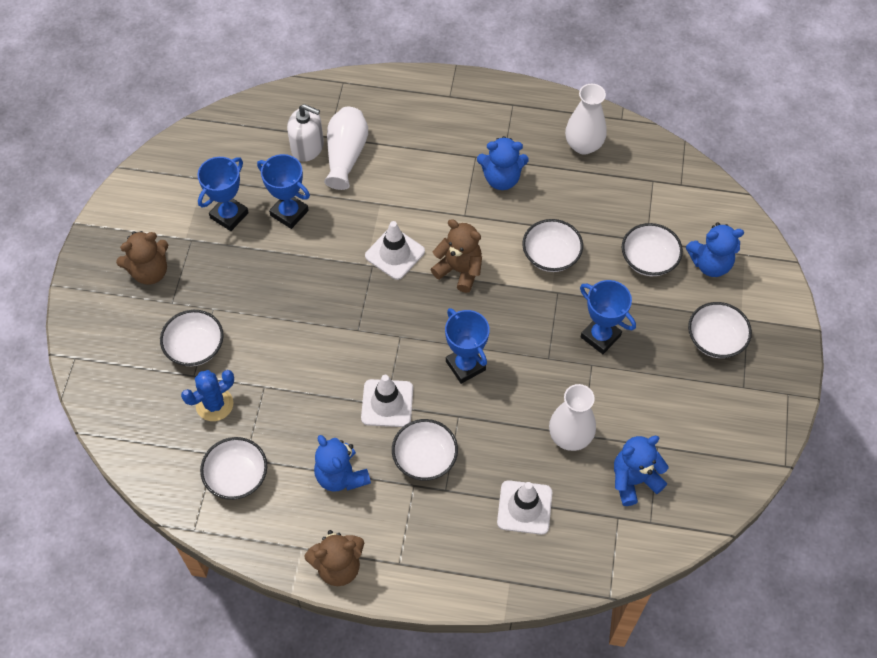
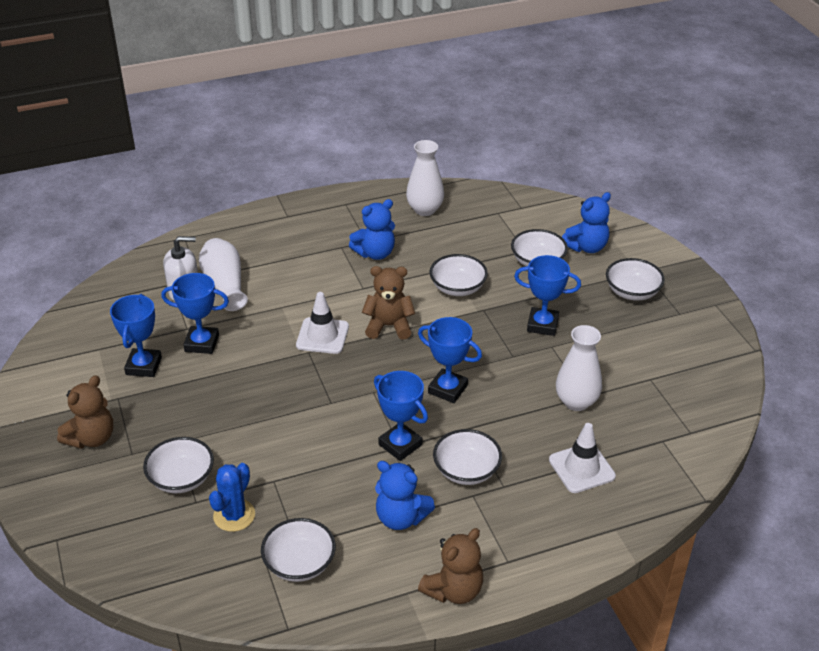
camera: 30 degrees left, 20 degrees down
(387, 403) = (400, 445): white traffic cone -> blue trophy
(634, 480) = (652, 409): blue teddy bear -> none

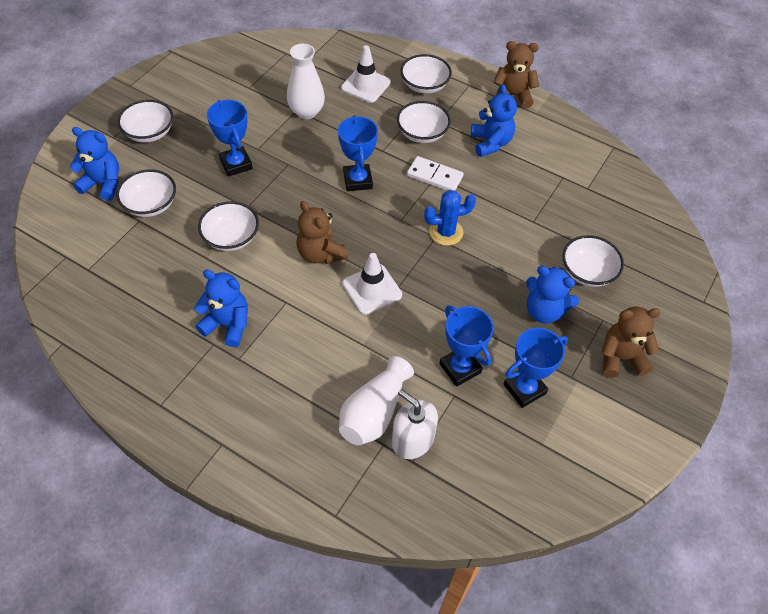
camera: 130 degrees left, 15 degrees up
(184, 422) = (544, 311): none -> blue teddy bear
(234, 515) = (579, 222): blue cactus -> blue cactus (446, 232)
(299, 563) = (572, 168): white bowl -> white bowl (424, 85)
(400, 445) = (434, 176): blue trophy -> white domino
(425, 209) = (123, 329): white vase -> none

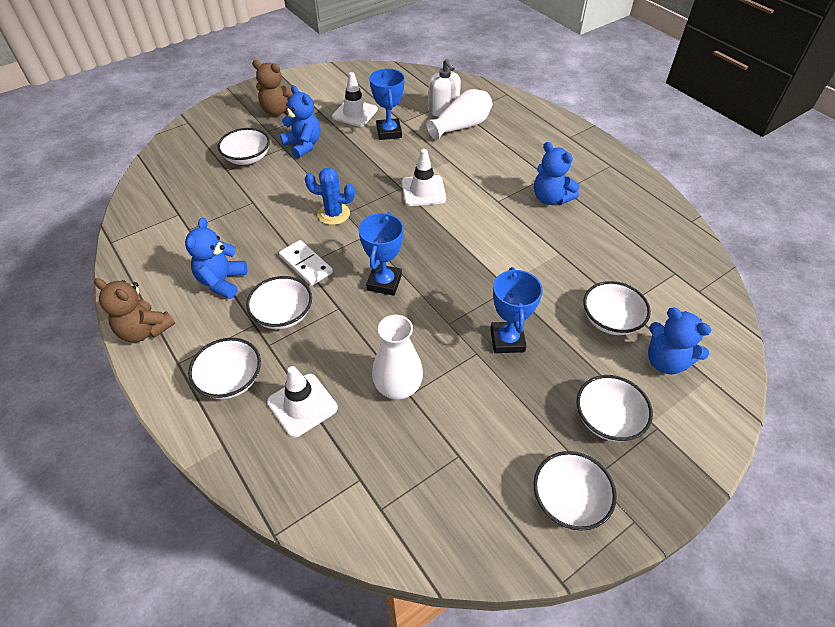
camera: 155 degrees left, 5 degrees down
(231, 237) = (532, 263): white bowl -> white bowl (569, 499)
(320, 254) = (453, 227): brown teddy bear -> none
(524, 389) = (355, 113): blue trophy -> white traffic cone

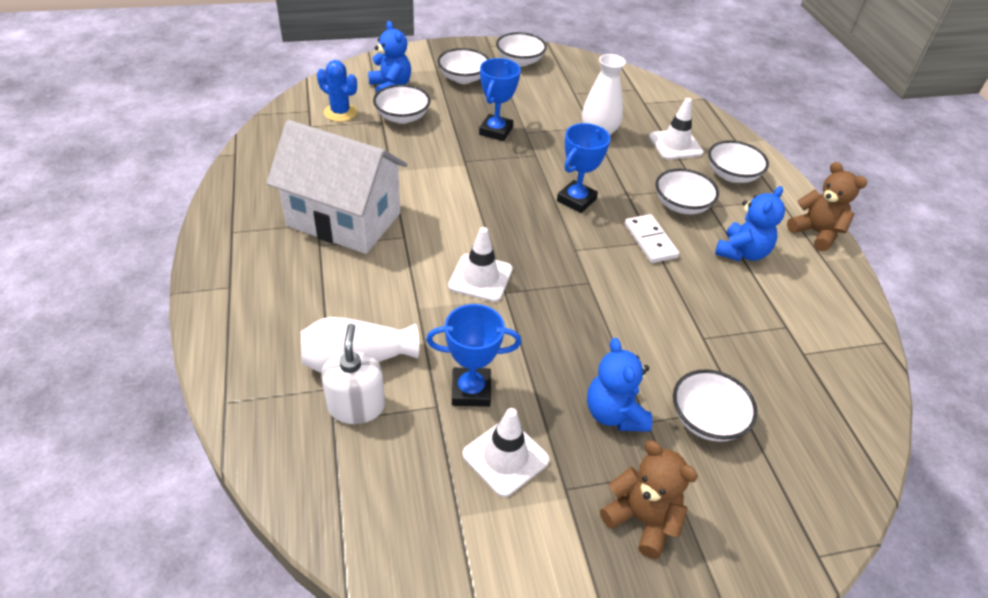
camera: 160 degrees left, 5 degrees down
(334, 214) = (603, 286): blue cactus -> blue cactus (340, 112)
(389, 132) = (471, 390): blue trophy -> blue trophy turned 75 degrees clockwise
(550, 198) = (344, 219): blue teddy bear -> white house

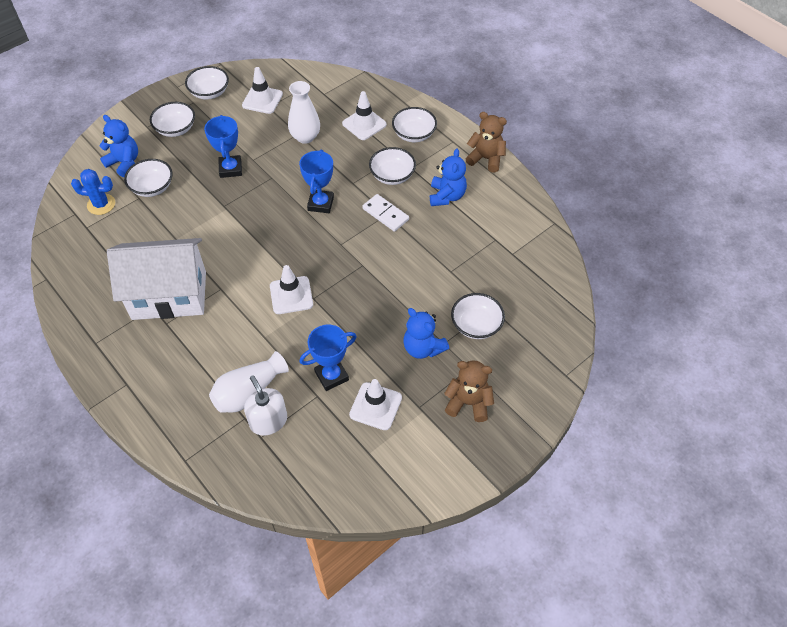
camera: 25 degrees left, 10 degrees up
(571, 85) = (262, 100): none -> white traffic cone

